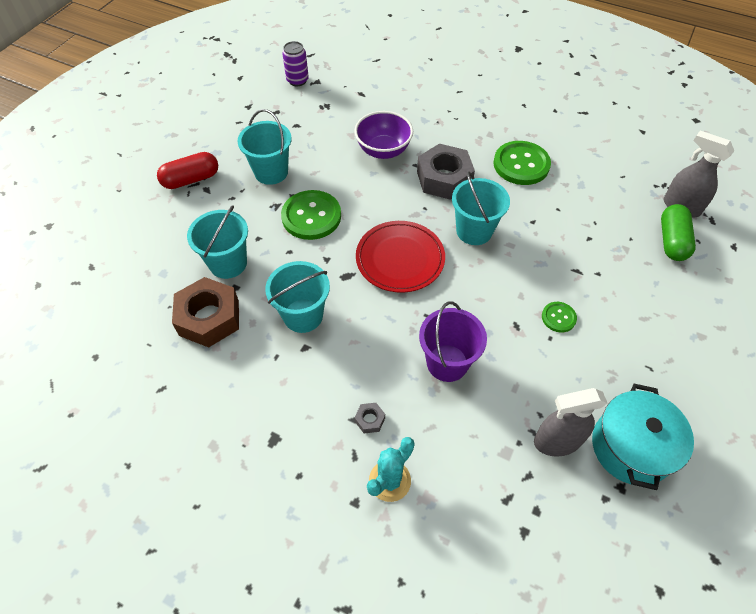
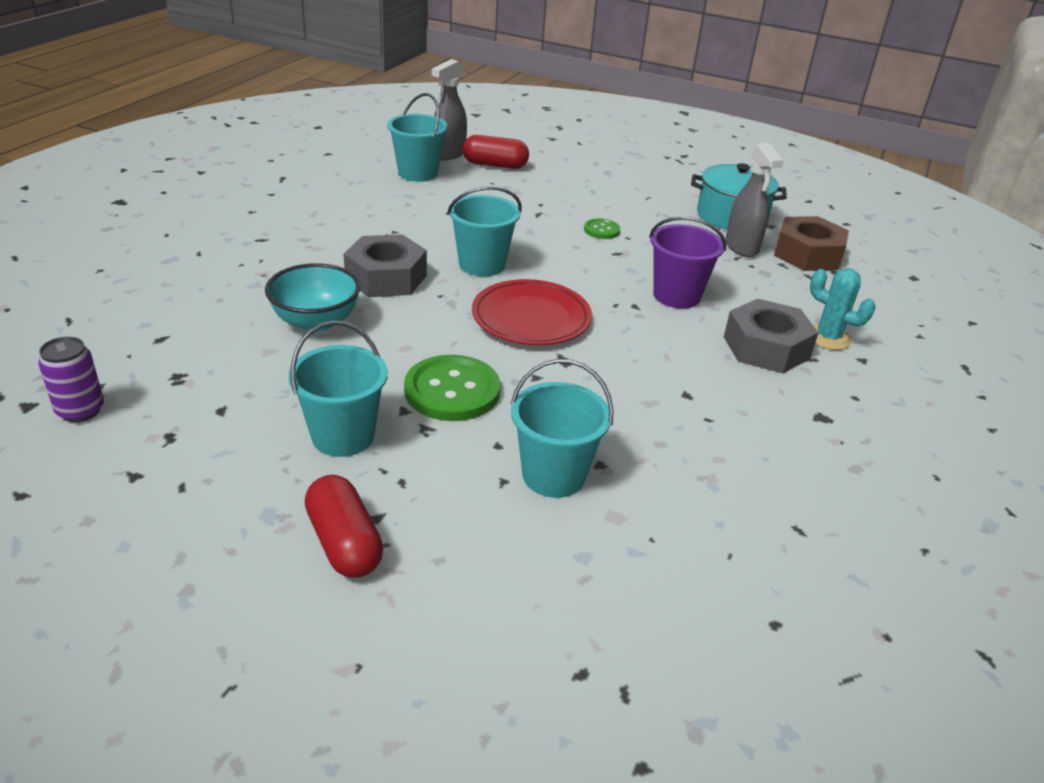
camera: 95 degrees left, 20 degrees down
(209, 318) = (663, 488): brown nut -> brown nut (807, 254)
(303, 315) = (637, 396): turquoise bucket -> turquoise bucket (418, 173)
(370, 420) = (766, 348): grey nut -> grey nut, size x2.43
(383, 150) = (316, 322): purple bowl -> turquoise bowl
(521, 164) = (369, 225): green button -> none
(671, 241) = (495, 165): green capsule -> red capsule

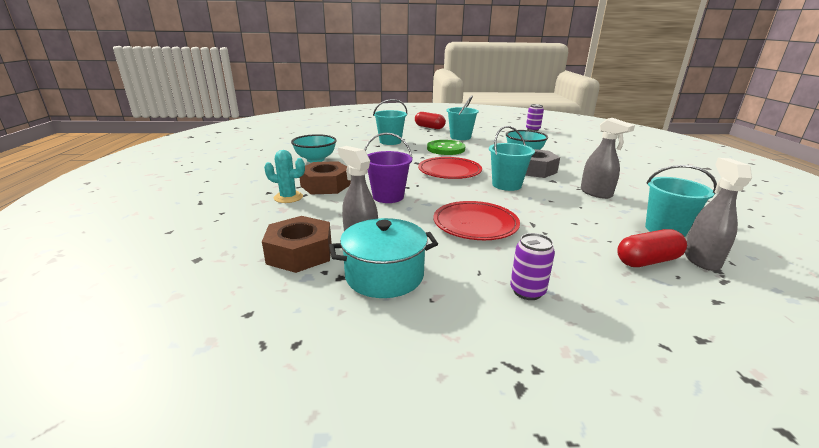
camera: 155 degrees right, 10 degrees down
(389, 219) = (596, 193): none -> grey spray bottle
(601, 230) = (475, 224): green button -> red plate
(625, 179) = (527, 291): none -> purple can
(766, 348) = (325, 185): grey nut -> brown nut
(776, 441) = (315, 159): none -> turquoise bowl

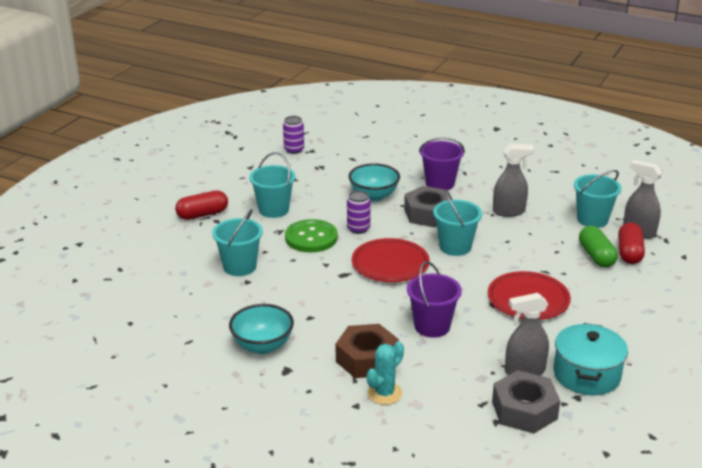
camera: 60 degrees left, 5 degrees up
(300, 253) = (524, 410): brown nut -> grey nut
(527, 291) = (640, 319): purple can -> purple can (358, 229)
(581, 166) = (440, 183): none -> purple bucket
(604, 243) = (596, 256): none -> green capsule

